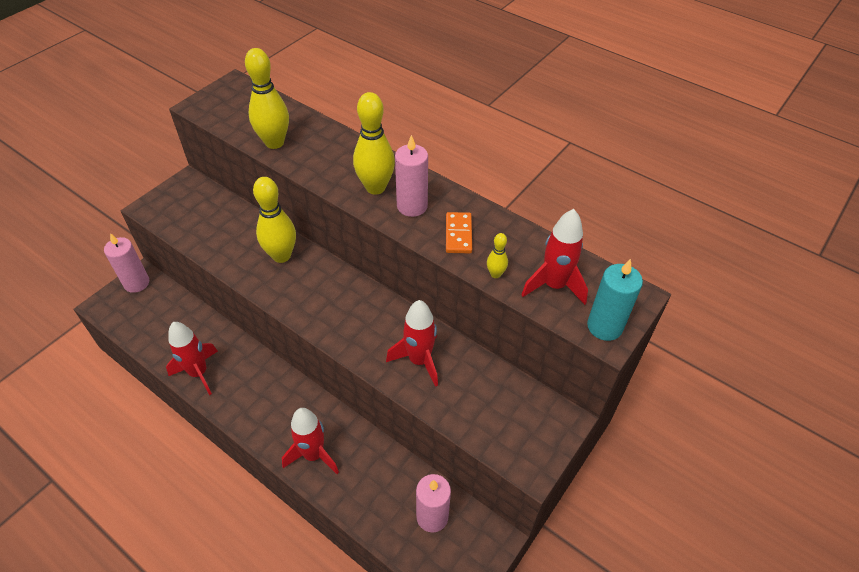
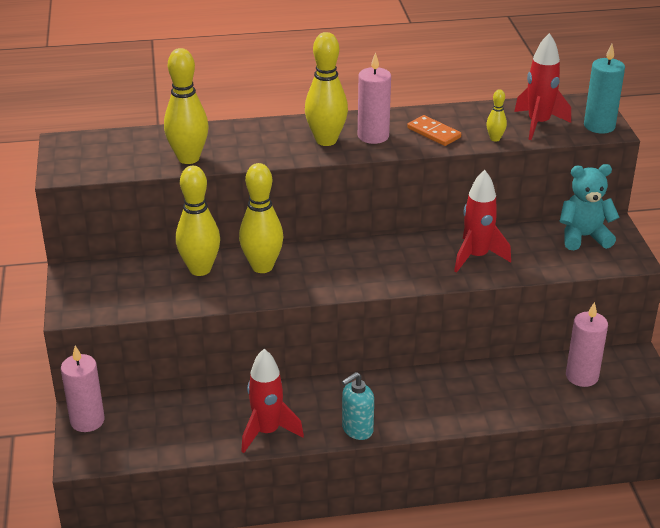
camera: 45 degrees left, 15 degrees down
(242, 418) = (357, 430): none -> turquoise soap dispenser
(248, 230) = (200, 269): none -> yellow bowling pin
(313, 455) = (449, 407): red rocket -> none
(525, 411) = (583, 237): none -> turquoise teddy bear

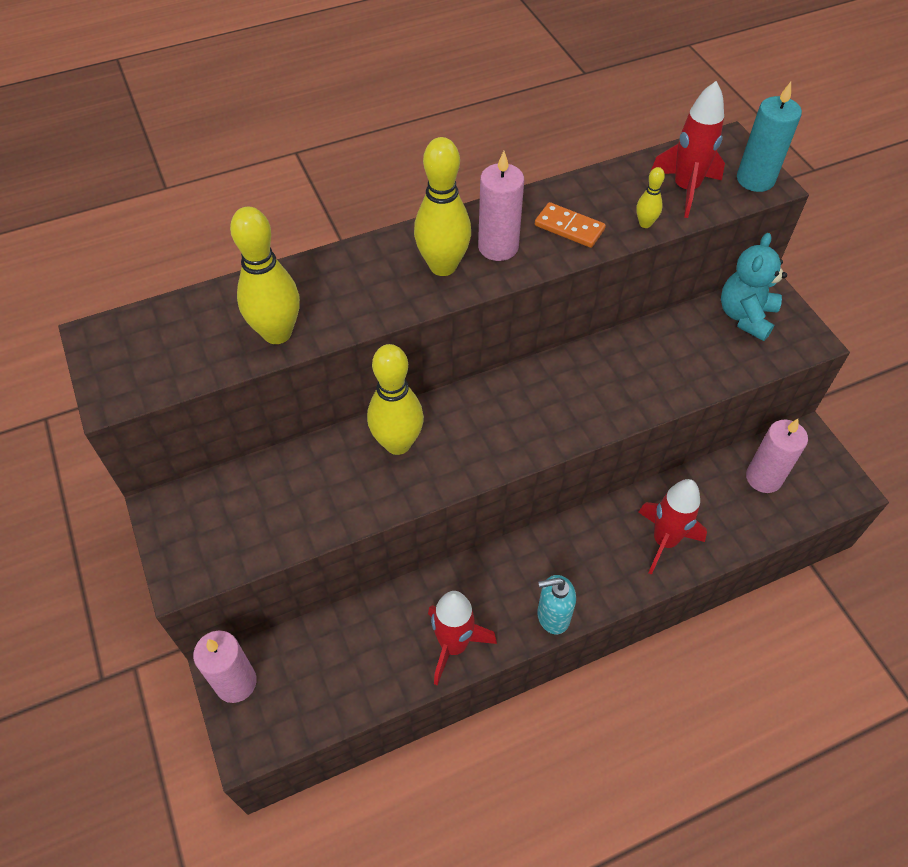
camera: 15 degrees left, 20 degrees up
(200, 269) = (323, 465): yellow bowling pin -> none
(357, 430) = (553, 616): turquoise soap dispenser -> turquoise soap dispenser turned 45 degrees clockwise
(476, 257) = (640, 373): red rocket -> red rocket (664, 541)
(583, 237) = (745, 316): turquoise teddy bear -> turquoise teddy bear turned 45 degrees counterclockwise

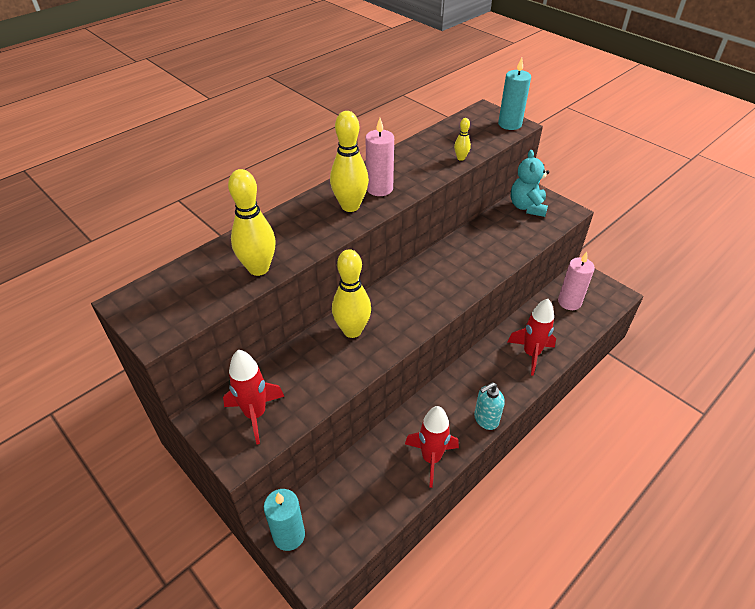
camera: 20 degrees left, 10 degrees down
(236, 682) = (289, 535): pink candle -> turquoise candle
(569, 228) = (417, 169): orange domino -> none
(685, 189) = (474, 136): red rocket -> red rocket (255, 414)

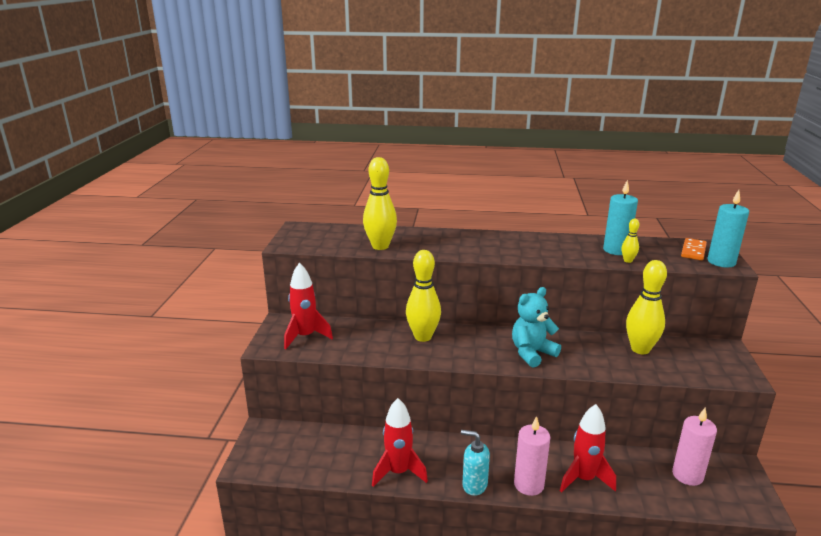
camera: 50 degrees right, 20 degrees down
(289, 535) = (263, 436): turquoise candle -> turquoise candle (616, 250)
(350, 206) = (489, 247): yellow bowling pin -> yellow bowling pin (640, 349)
(379, 188) = (527, 248): pink candle -> pink candle (528, 485)
(481, 123) = (693, 251): none -> orange domino
(527, 207) = (699, 353): turquoise teddy bear -> turquoise teddy bear (532, 353)

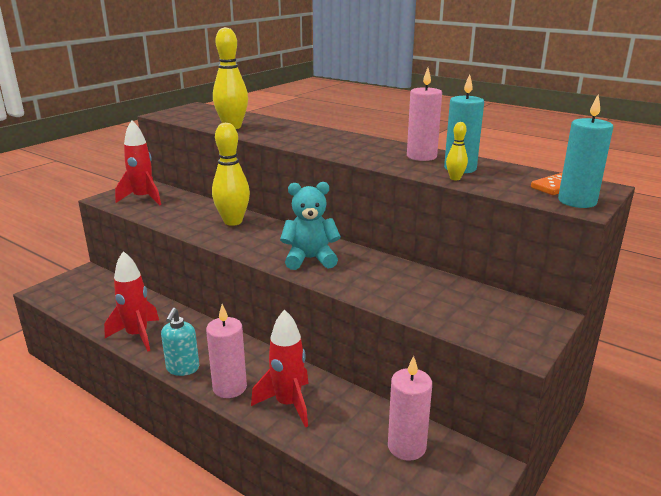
camera: 30 degrees right, 0 degrees up
(474, 485) = (182, 368): turquoise soap dispenser -> turquoise soap dispenser turned 135 degrees counterclockwise
(574, 244) = (421, 156): none -> pink candle
(640, 349) = (433, 287): yellow bowling pin -> none

